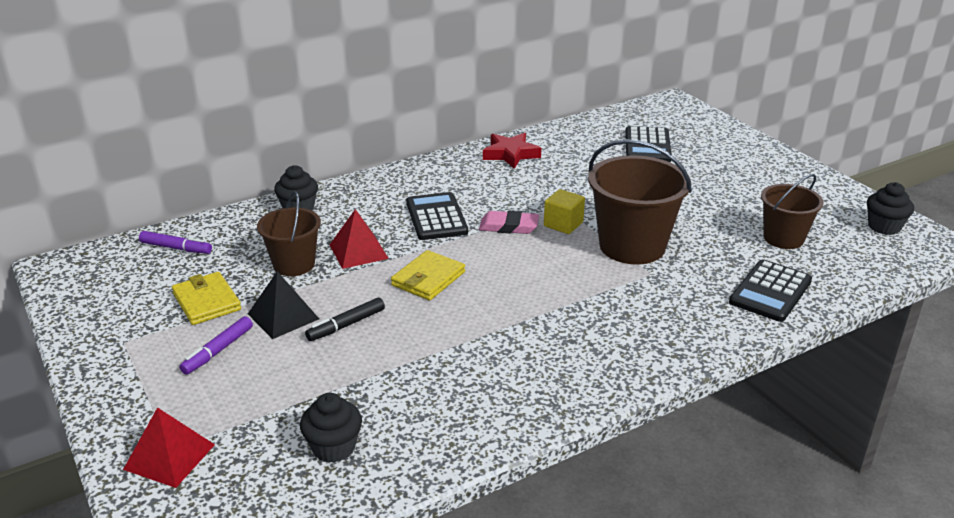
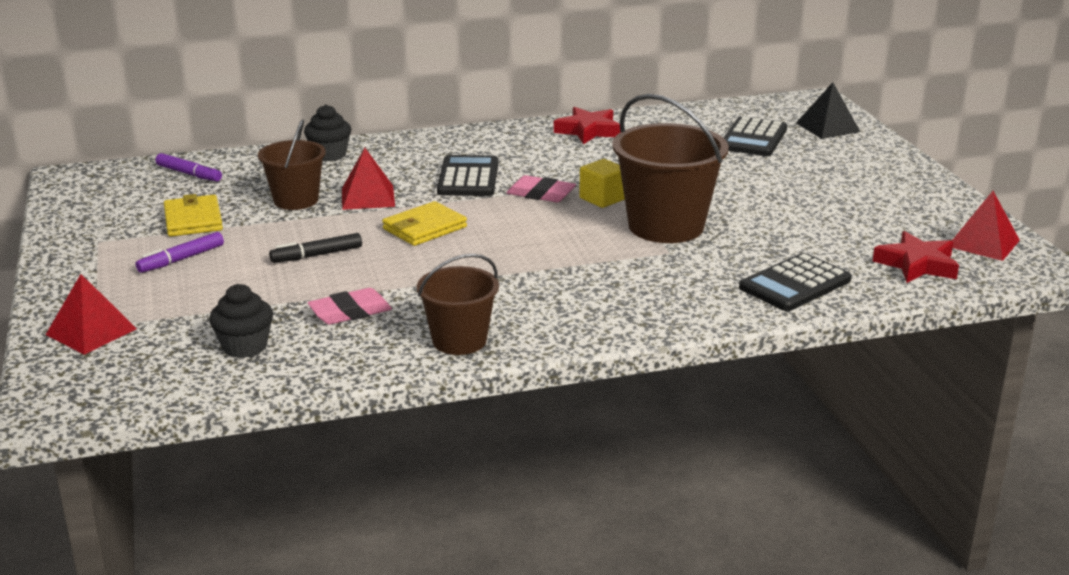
camera: 15 degrees right, 5 degrees down
(283, 316) = (260, 240): black pyramid -> black pyramid (828, 127)
(412, 387) = (350, 312): none -> pink eraser
(783, 238) = (849, 239): brown bucket -> brown bucket (459, 341)
(849, 256) = (917, 264): none -> red star
(884, 227) = (983, 243): black cupcake -> red pyramid

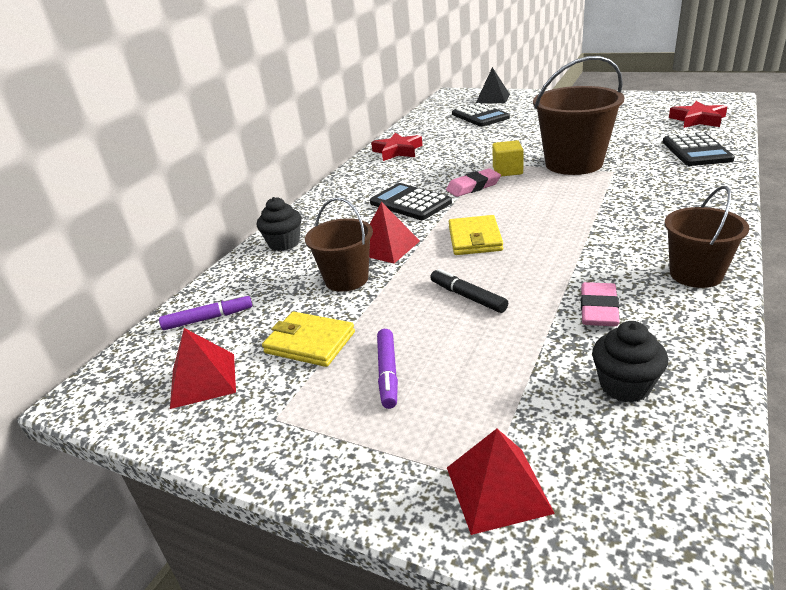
camera: 45 degrees left, 5 degrees up
(317, 255) = (468, 297): black marker -> black marker turned 120 degrees clockwise
(983, 243) = (685, 102): red pyramid -> red pyramid (203, 380)

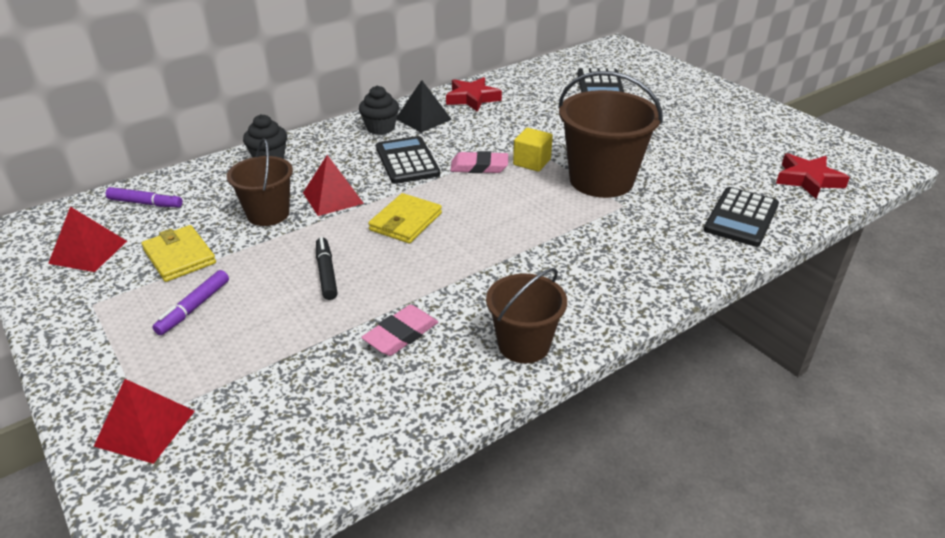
camera: 25 degrees right, 5 degrees up
(492, 98) = (643, 67): black pyramid -> black pyramid (423, 119)
(625, 386) = (324, 406): black cupcake -> black cupcake (380, 128)

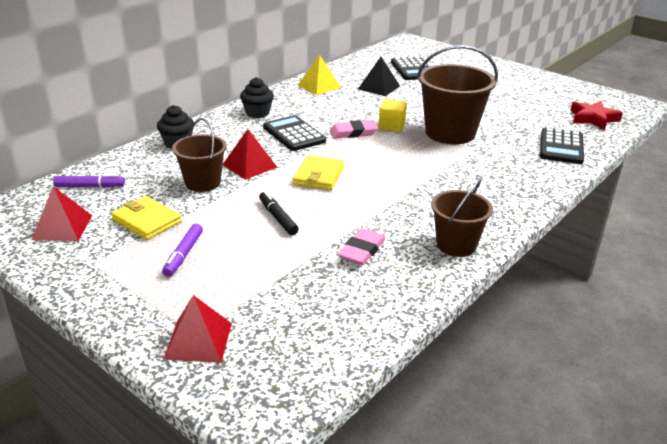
camera: 15 degrees left, 5 degrees down
(423, 119) = (288, 103): black pyramid -> black pyramid (379, 87)
(472, 98) = (319, 86): red star -> yellow pyramid

